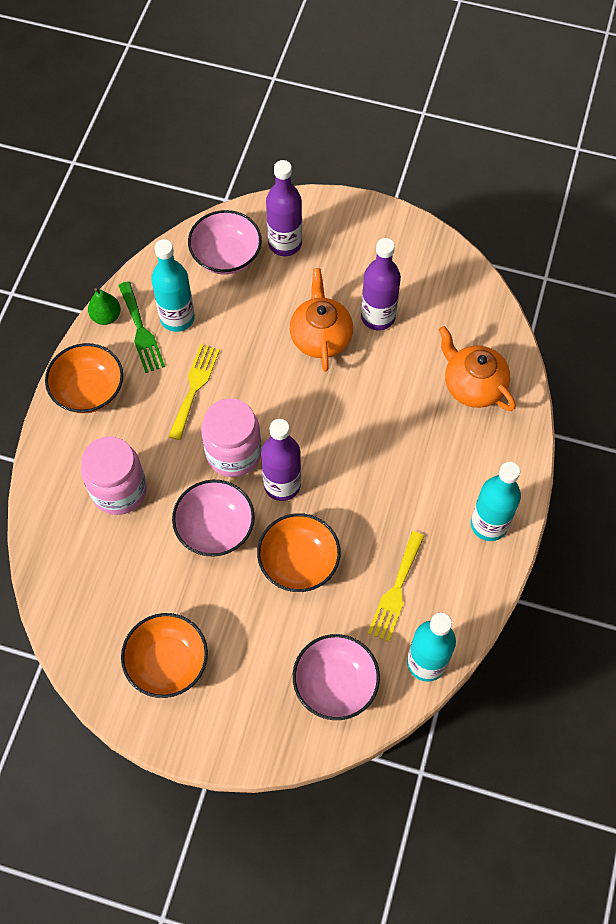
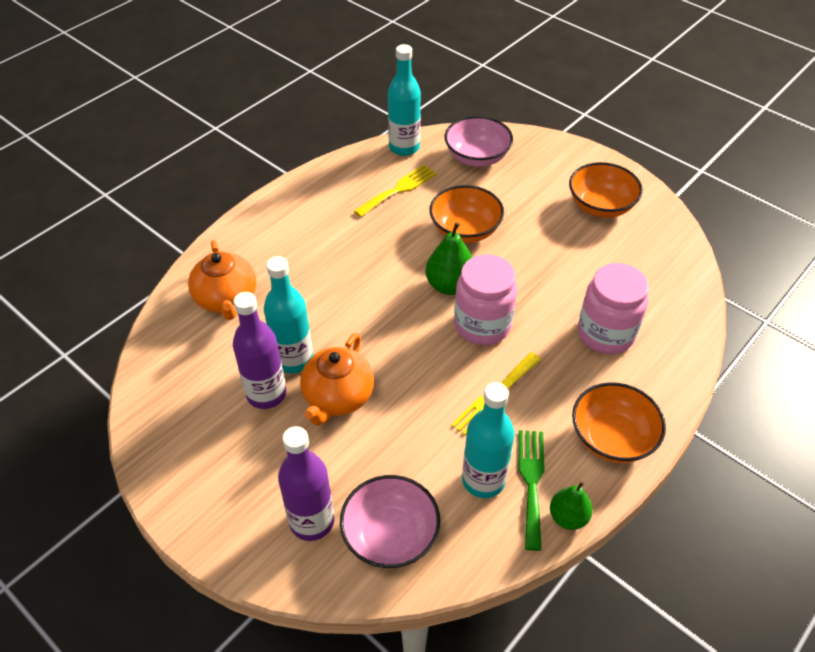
camera: 155 degrees left, 15 degrees down
(215, 528) = (525, 275): pink bowl -> none
(282, 485) = (450, 285): purple bottle -> green pear
(489, 524) = (297, 203): turquoise bottle -> turquoise bottle (294, 359)

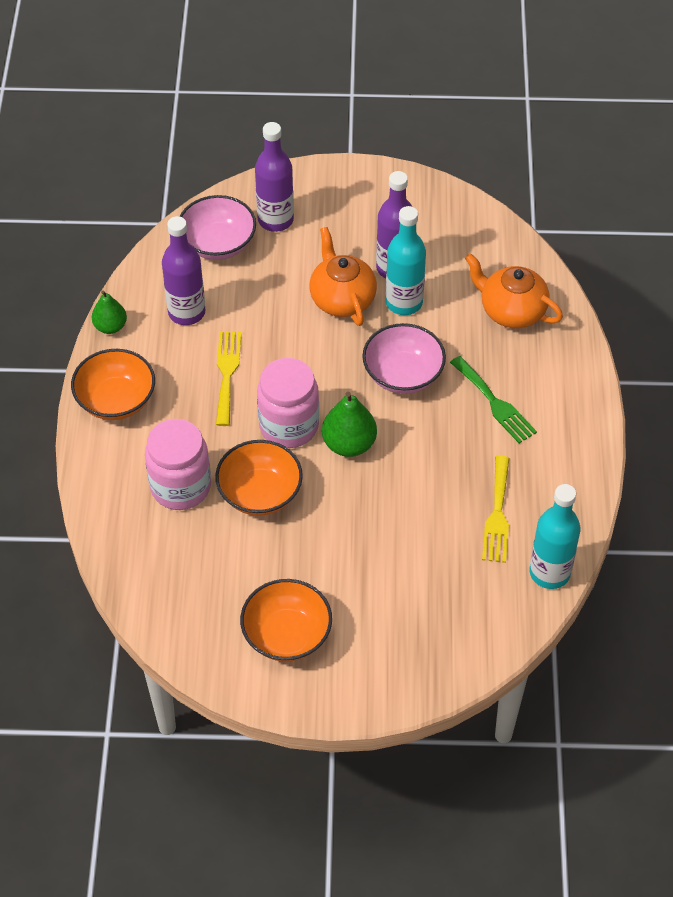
camera: 140 degrees right, 5 degrees up
(465, 230) = (390, 511): orange bowl -> orange bowl (260, 493)
(477, 157) = (465, 613): pink bowl -> pink bowl (403, 374)
(483, 480) = (186, 312): turquoise bottle -> purple bottle
(531, 481) = (152, 332): green fork -> green fork (494, 403)

